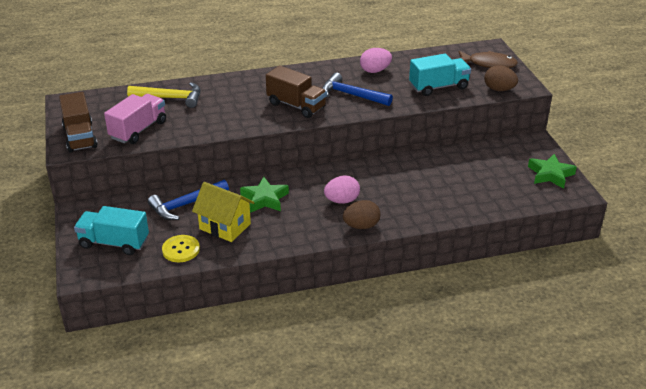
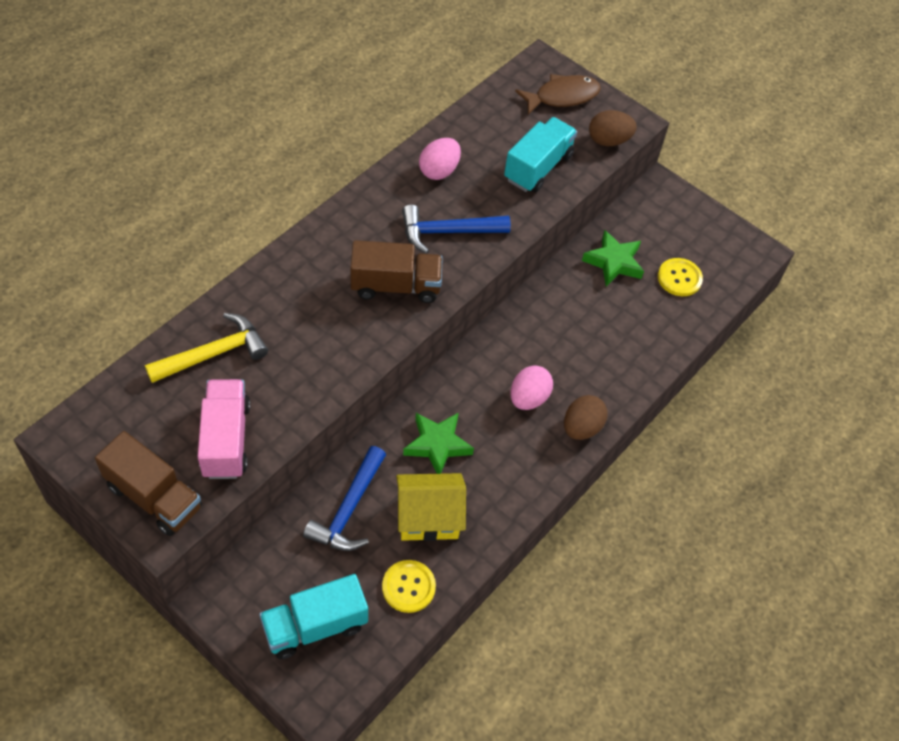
camera: 40 degrees left, 20 degrees up
(503, 185) = (679, 278): none -> yellow button
(550, 174) = (713, 236): green star -> green star (614, 262)

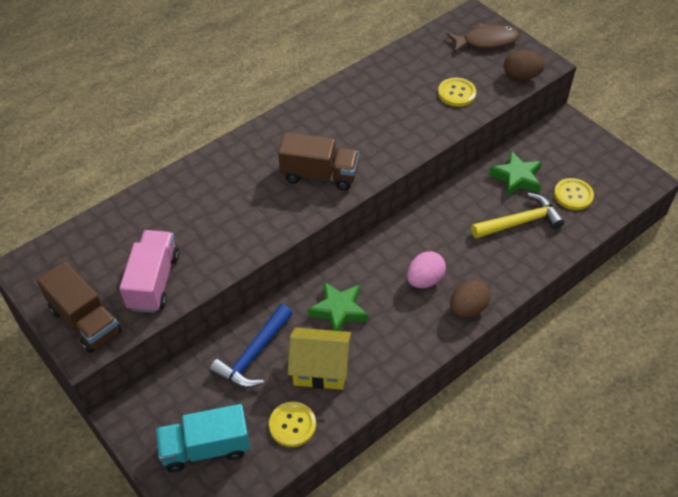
camera: 15 degrees right, 5 degrees down
(213, 354) = (158, 214): yellow hammer -> yellow hammer (520, 222)
(439, 171) = (372, 90): pink egg -> none
(448, 232) = (371, 137): blue hammer -> none
(538, 167) = (456, 93): turquoise truck -> yellow button

